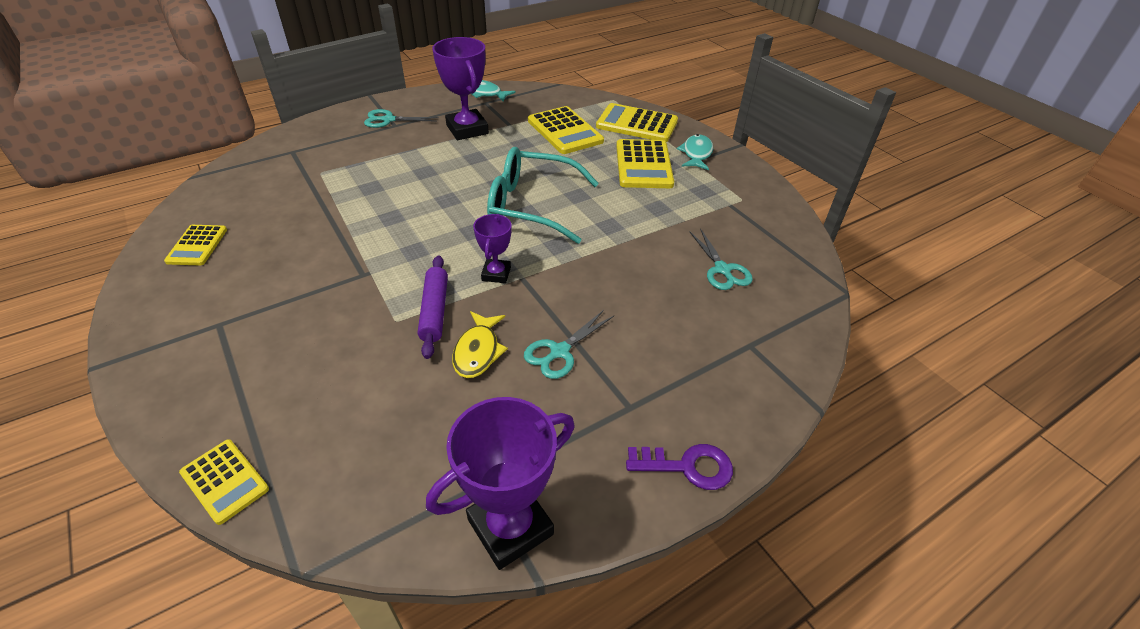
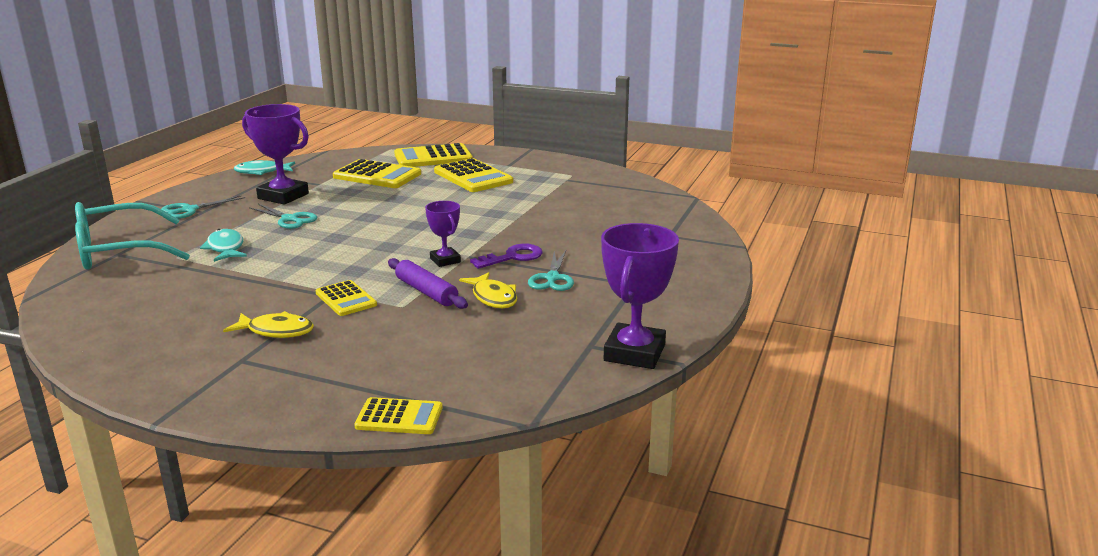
camera: 35 degrees left, 20 degrees down
(197, 245) = (126, 332): yellow calculator -> yellow calculator (346, 299)
(278, 301) = (276, 331): none -> yellow fish
(531, 206) = (415, 220): turquoise glasses -> turquoise glasses (118, 251)
(687, 467) = (702, 293): purple key -> purple key (513, 257)
(696, 154) = (505, 161): turquoise fish -> turquoise fish (226, 248)
(722, 270) = (606, 210): turquoise scissors -> turquoise scissors (289, 219)

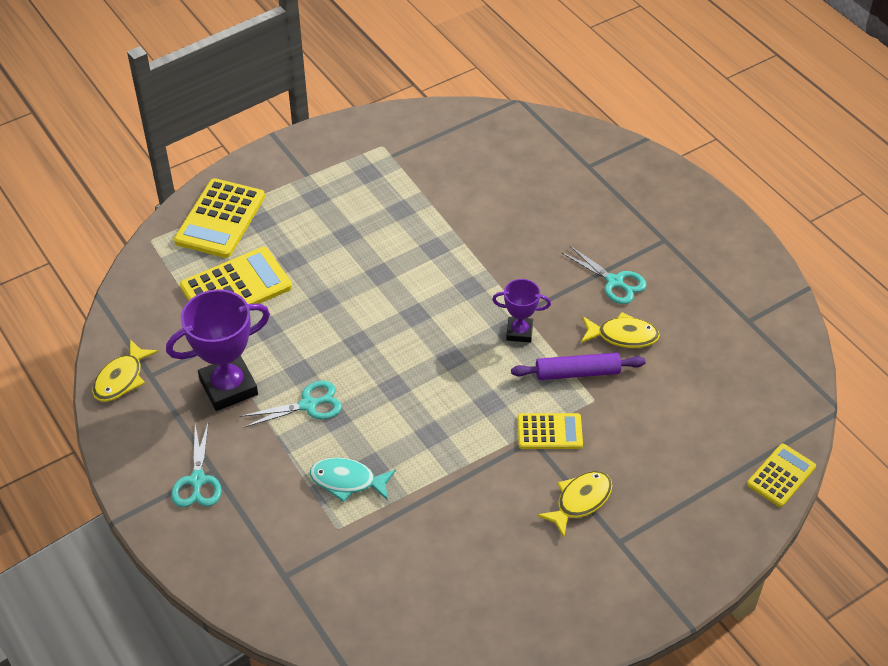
camera: 55 degrees left, 25 degrees up
(118, 251) = (277, 573): turquoise glasses -> none
(262, 172) = (121, 379): turquoise fish -> yellow fish
(473, 177) = (316, 217): yellow calculator -> none
(513, 257) = (550, 285): purple key -> none
(634, 353) = (777, 303): purple trophy -> none

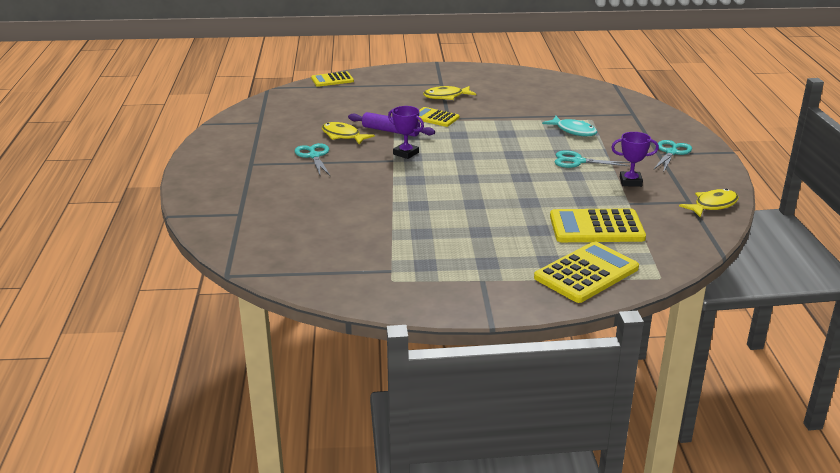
camera: 150 degrees left, 20 degrees down
(228, 387) = (630, 182): purple trophy -> purple trophy, size x0.56

